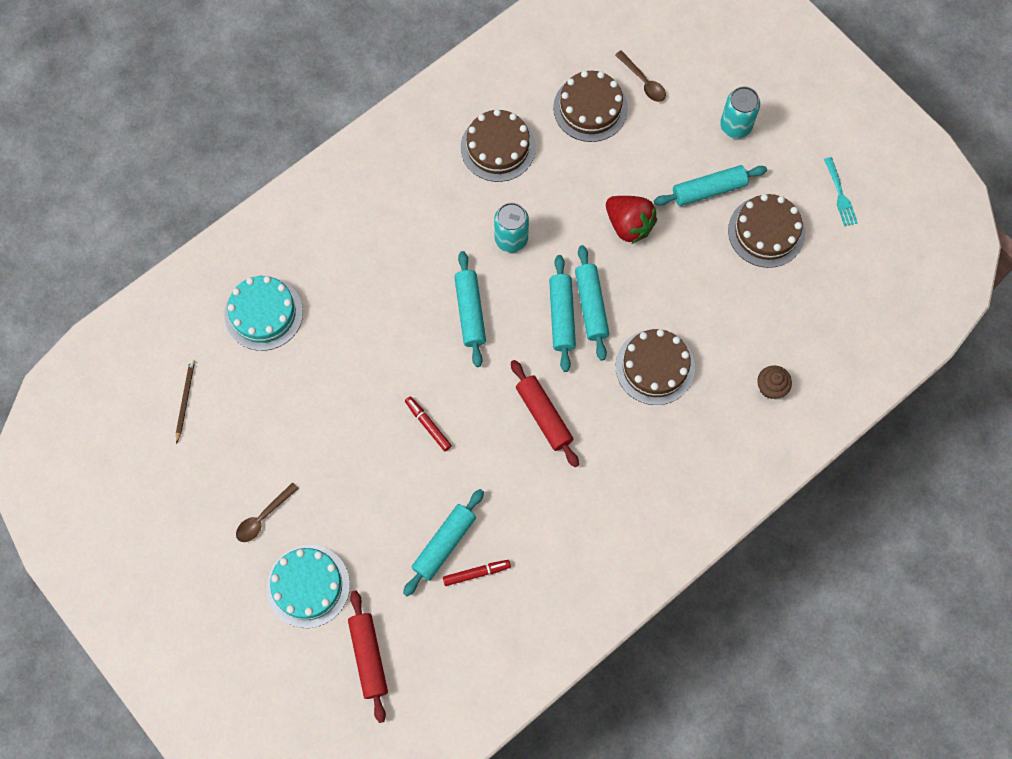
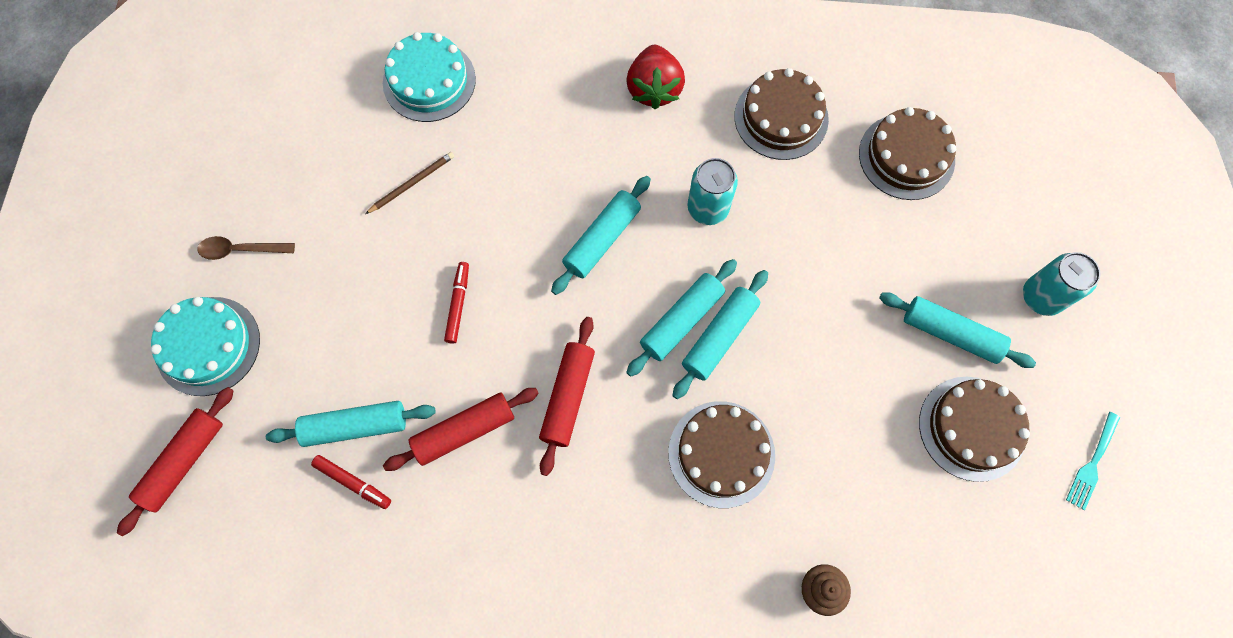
camera: 45 degrees right, 0 degrees up
(185, 400) = (292, 94): brown pencil -> brown pencil (412, 183)
(507, 488) = (464, 431): none -> red rolling pin
(629, 225) = (834, 295): red strawberry -> red strawberry (654, 89)
(643, 81) = (985, 176): brown spoon -> none

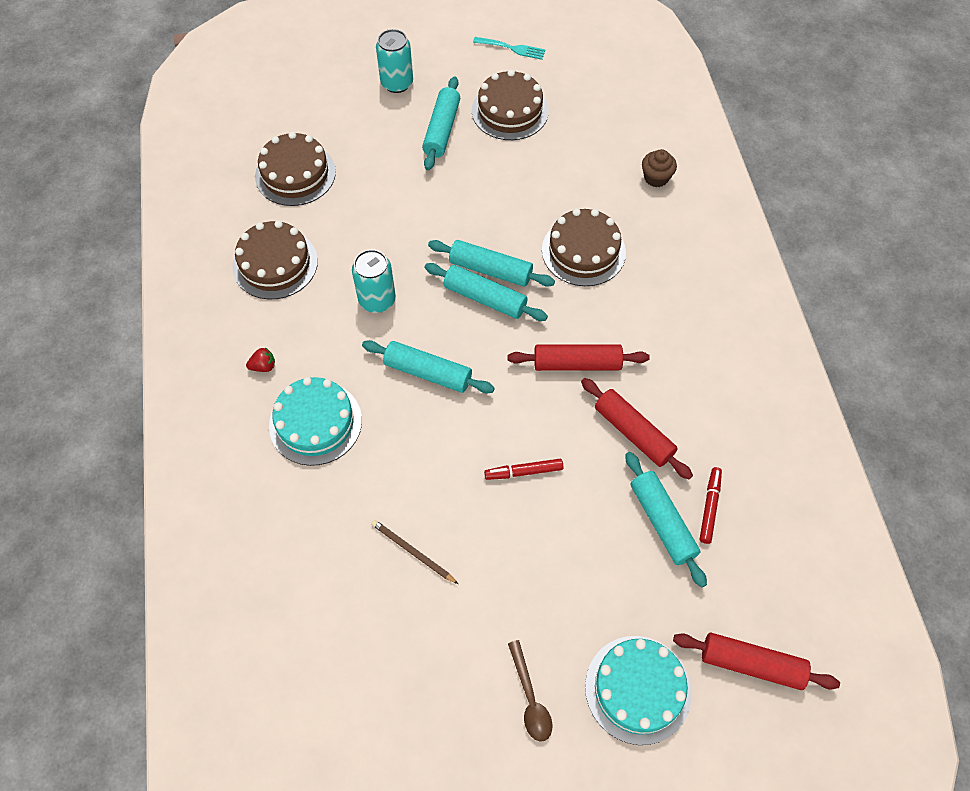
camera: 105 degrees left, 10 degrees down
(429, 81) = (291, 573): turquoise cake -> turquoise cake (315, 423)
(654, 89) = (263, 366): red strawberry -> red strawberry, size x0.45

